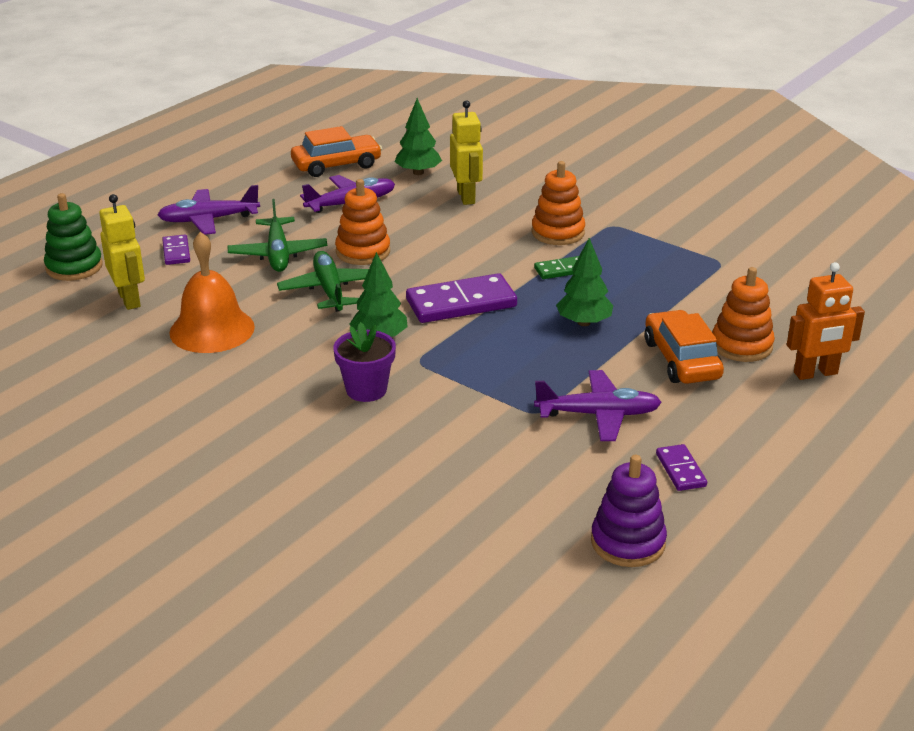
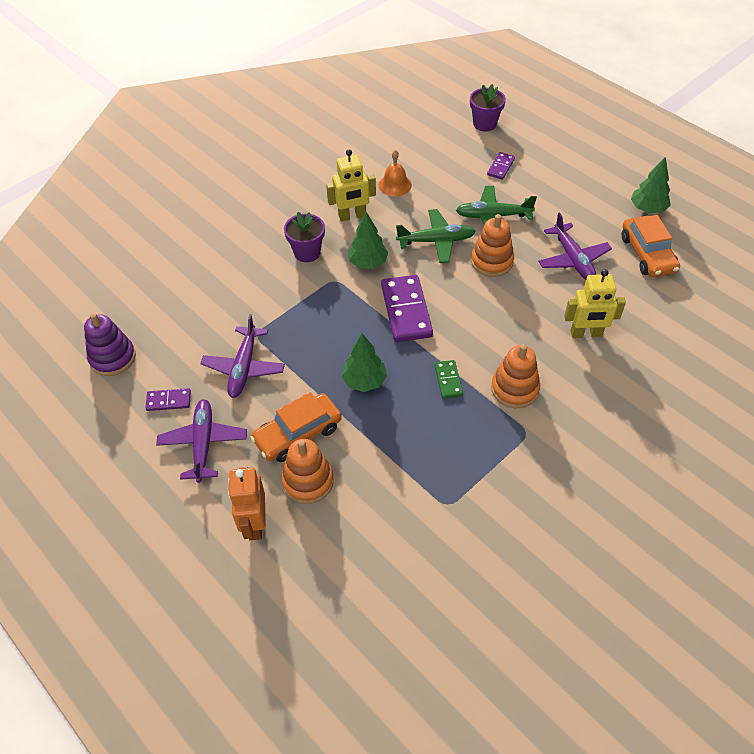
camera: 100 degrees right, 20 degrees up
(74, 267) = (484, 124): green stacking toy -> purple flower pot
(129, 299) = (439, 149): yellow robot -> yellow robot (352, 216)
(176, 252) = (500, 167): purple domino -> purple domino turned 60 degrees counterclockwise
(208, 220) = (548, 182): purple plane -> purple plane (203, 443)
(212, 329) = (395, 185): orange bell -> orange bell, size x0.60
(418, 172) = (634, 306): green tree -> green tree (647, 209)
(681, 360) = (298, 434): orange car -> orange car turned 150 degrees clockwise

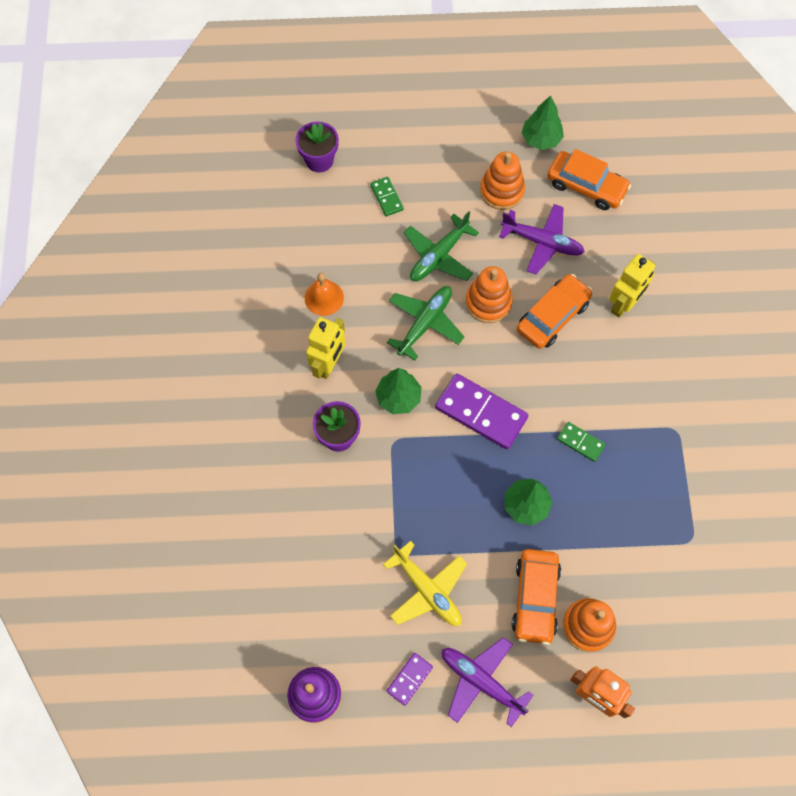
camera: 50 degrees left, 15 degrees up
(244, 368) = (427, 590): purple plane -> yellow plane
(500, 167) = (386, 197): purple domino -> green domino
(514, 389) = (630, 402): orange stacking toy -> orange stacking toy (502, 191)
(525, 301) = (553, 316): none -> orange car

